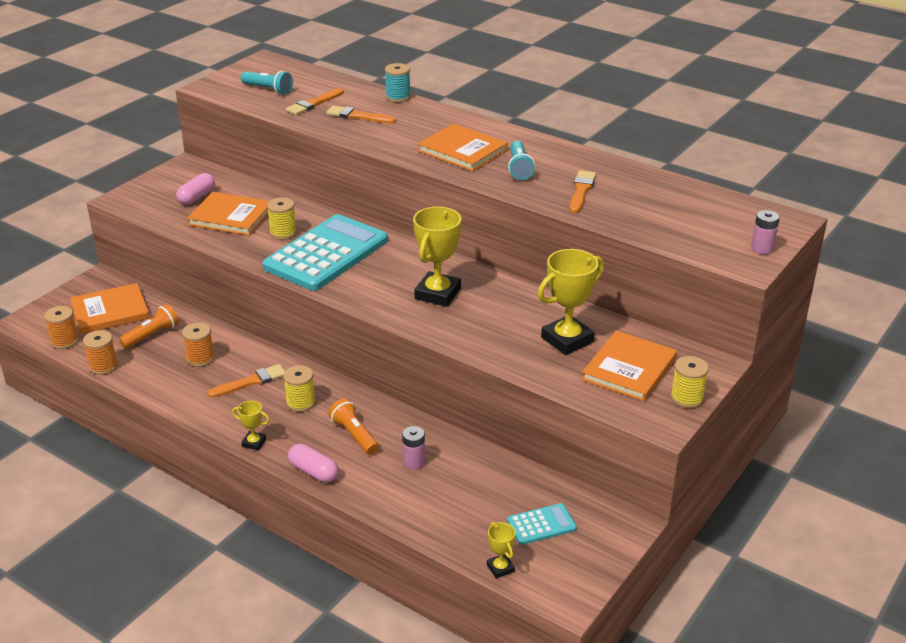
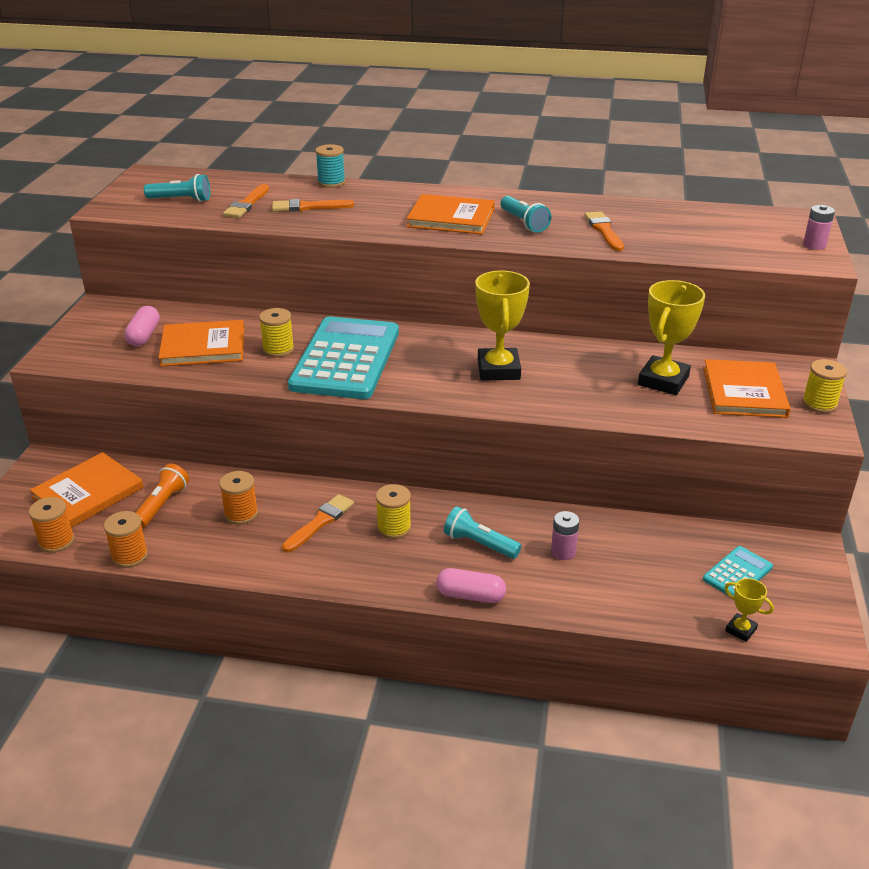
camera: 25 degrees left, 0 degrees up
(254, 443) = (379, 586): yellow trophy -> none
(354, 435) = (479, 544): orange flashlight -> turquoise flashlight

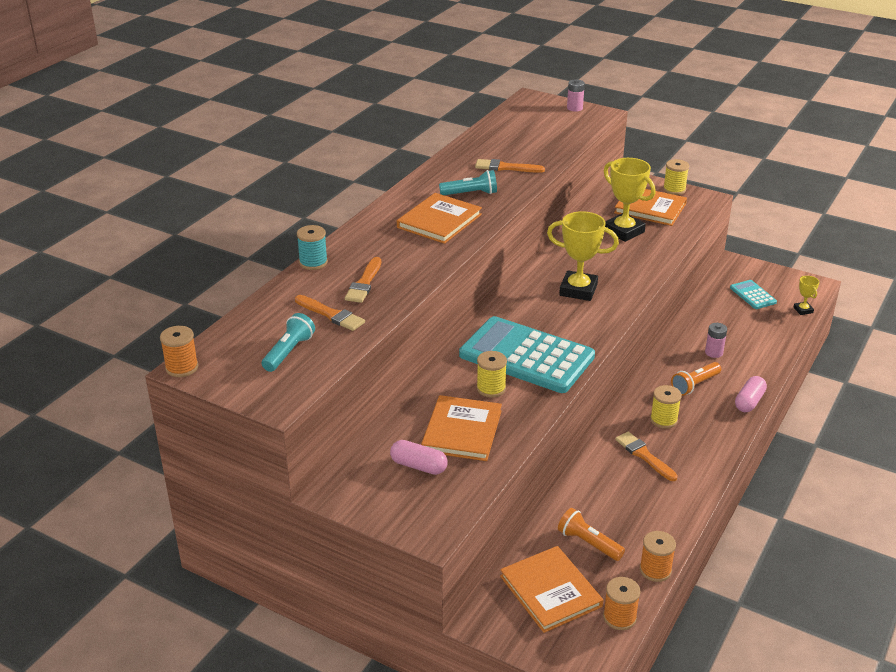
camera: 70 degrees left, 0 degrees up
(241, 514) = (618, 497): orange spool -> orange spool (182, 367)
(479, 544) = (695, 385): turquoise flashlight -> orange flashlight
(740, 630) = (803, 310): yellow trophy -> yellow trophy turned 75 degrees counterclockwise

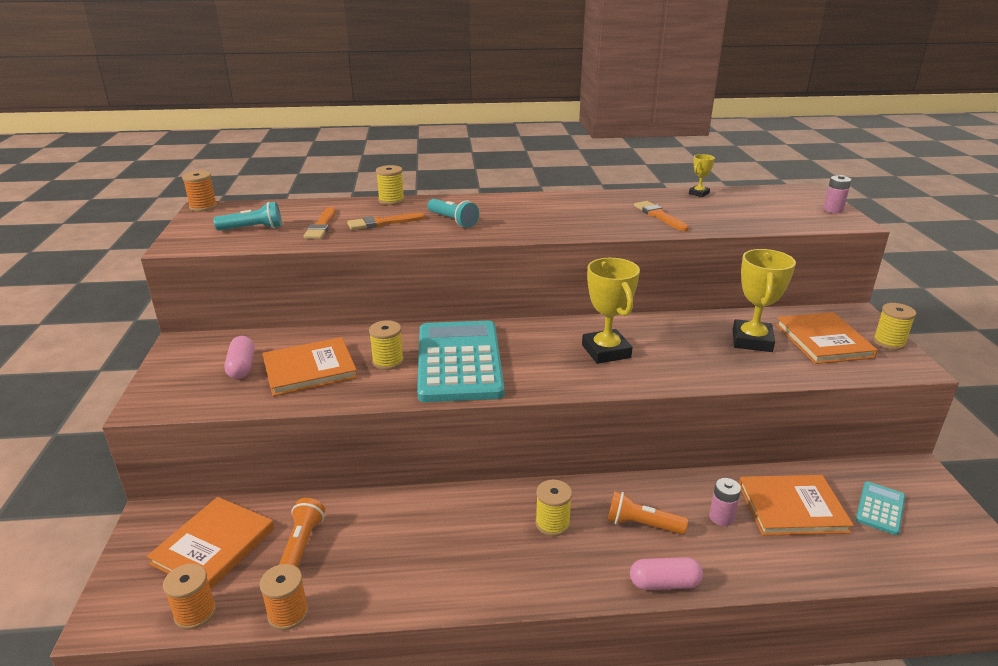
camera: 55 degrees right, 5 degrees down
(313, 262) = (391, 200): turquoise spool -> yellow spool
(439, 221) = (521, 219): orange book -> orange book (792, 507)
(470, 193) = (587, 216): turquoise flashlight -> turquoise flashlight (453, 221)
(644, 455) = (477, 532): orange brush -> none
(803, 310) = (921, 566): yellow trophy -> yellow trophy (699, 193)

